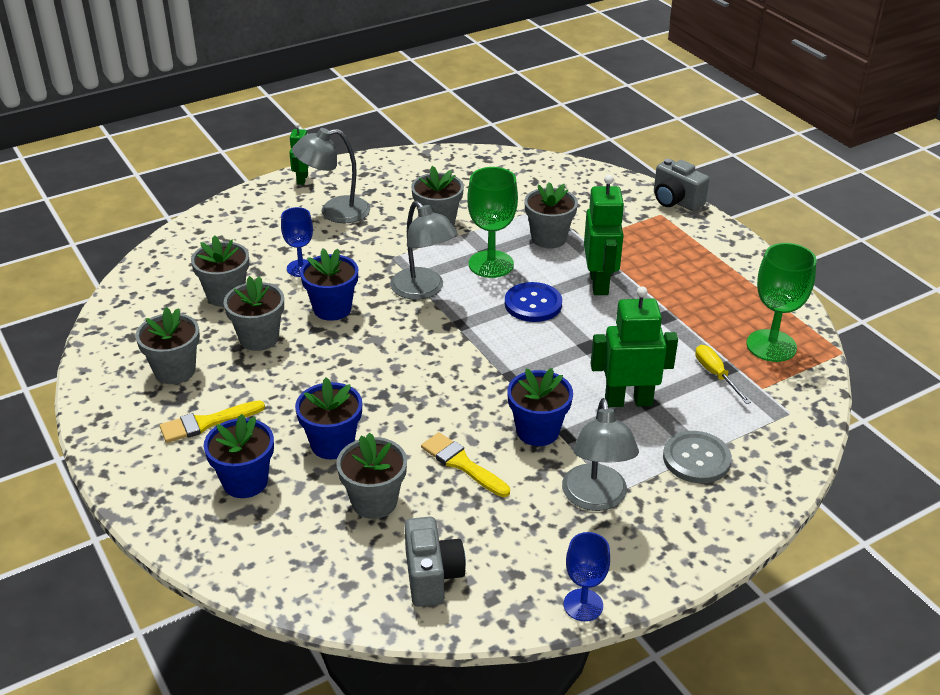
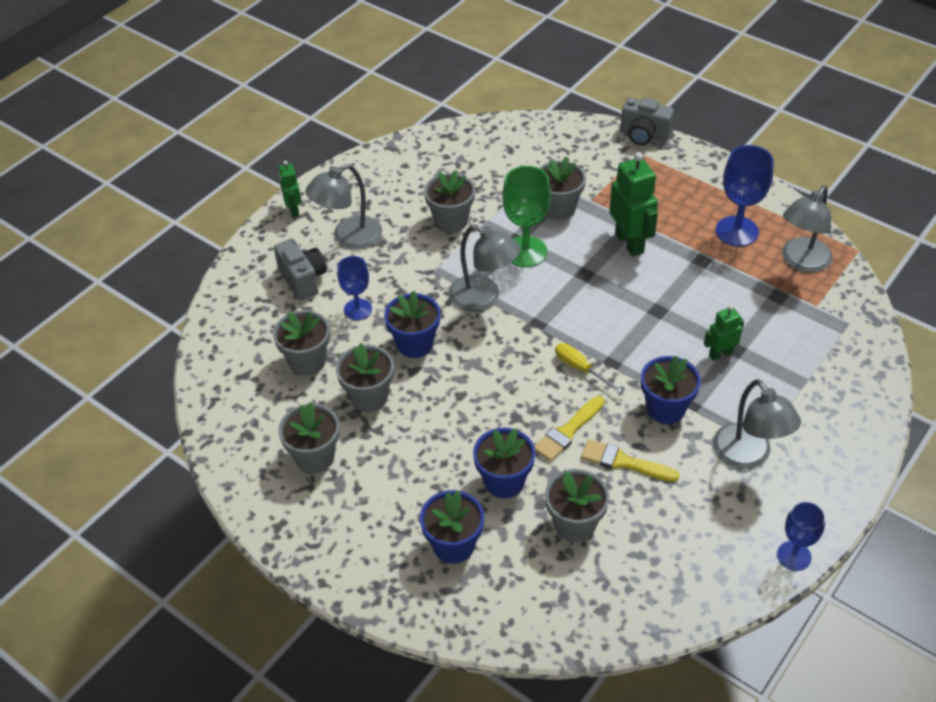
camera: 20 degrees left, 10 degrees up
(207, 423) = (380, 500): yellow brush -> yellow brush (567, 431)
(432, 576) = (664, 575): grey camera -> grey camera (303, 280)
(533, 304) = (586, 282): blue button -> none
(628, 401) = (720, 354): green robot -> green robot, size x0.57
(696, 459) = (803, 391): grey button -> none
(716, 375) = (774, 305): yellow screwdriver -> yellow screwdriver (580, 368)
(718, 302) = (737, 231): none -> blue goblet
(771, 346) = (801, 262): green goblet -> grey lamp

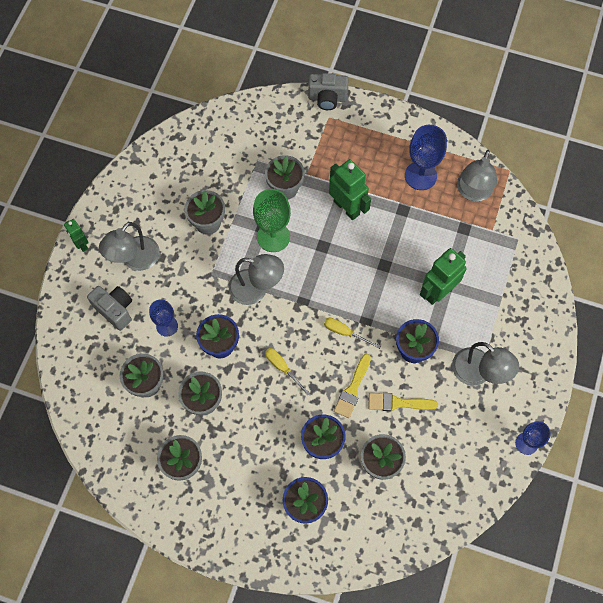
camera: 20 degrees left, 20 degrees up
(484, 386) = (282, 368): none -> yellow screwdriver
(720, 354) = (438, 291): green robot -> green robot, size x1.77

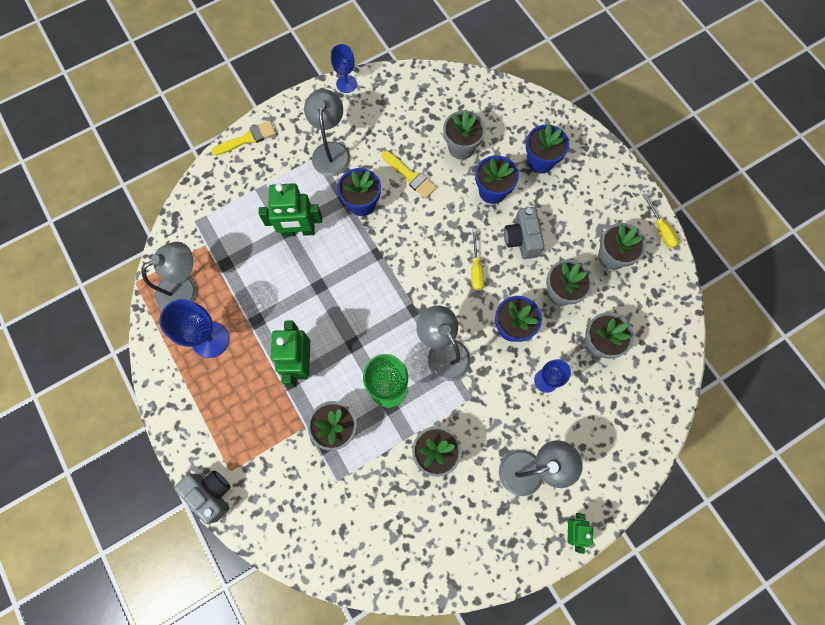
camera: 140 degrees left, 5 degrees up
(115, 310) = (582, 433): grey camera -> grey camera (522, 239)
(345, 332) = (402, 257): yellow screwdriver -> yellow screwdriver (660, 229)
(352, 389) = (435, 211): yellow brush -> yellow brush (247, 138)

